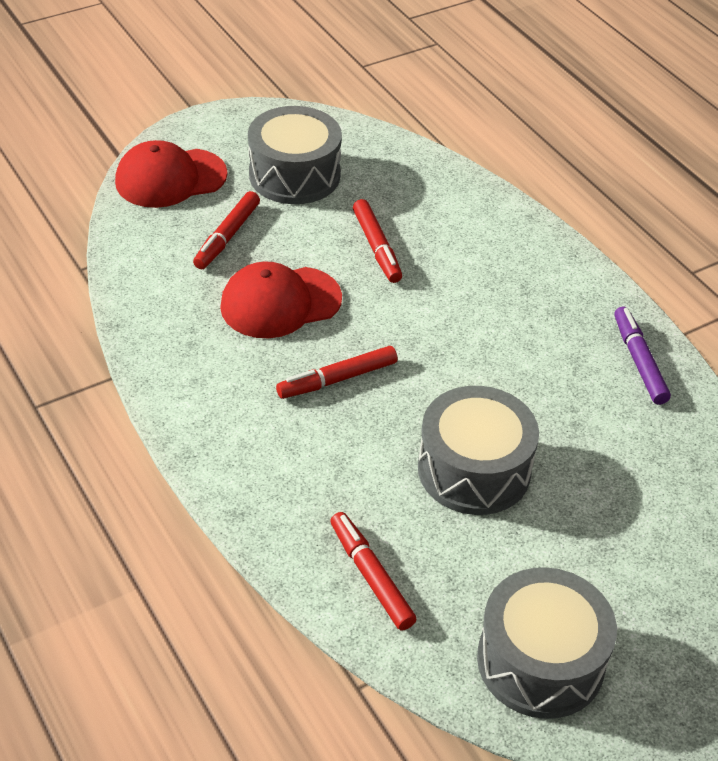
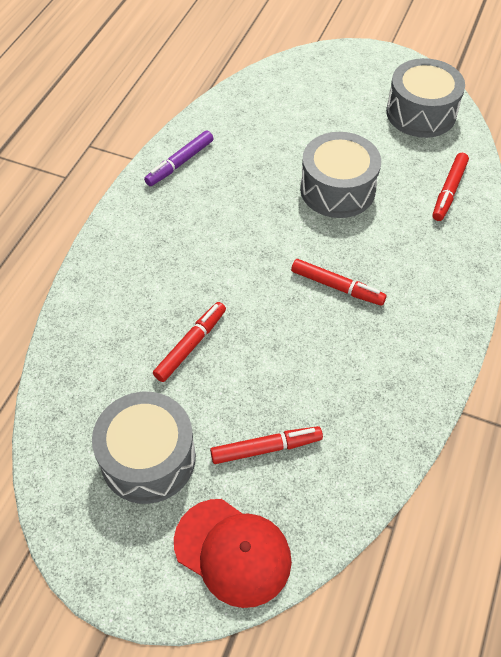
camera: 125 degrees left, 10 degrees up
(280, 302) = (302, 363): red cap -> none

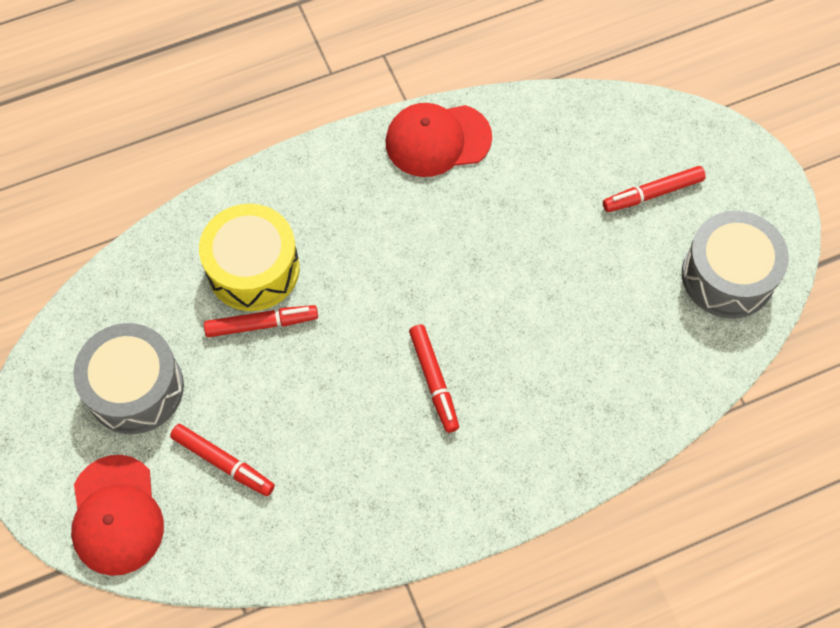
camera: 45 degrees right, 10 degrees up
(146, 318) = (253, 268): none -> yellow drum
(180, 163) = (437, 140): purple marker -> red cap
(337, 189) = (546, 288): grey drum -> none
(449, 191) = (648, 381): red marker -> red marker (652, 193)

